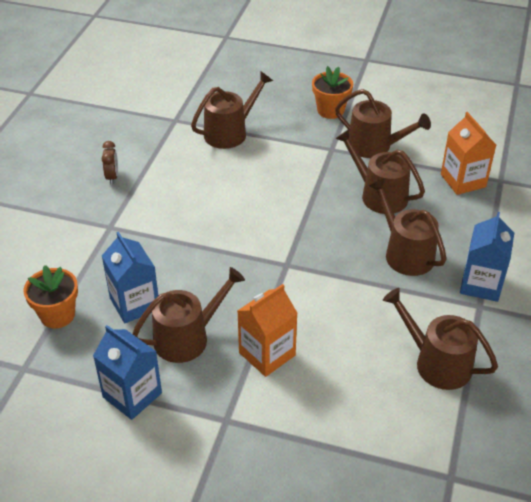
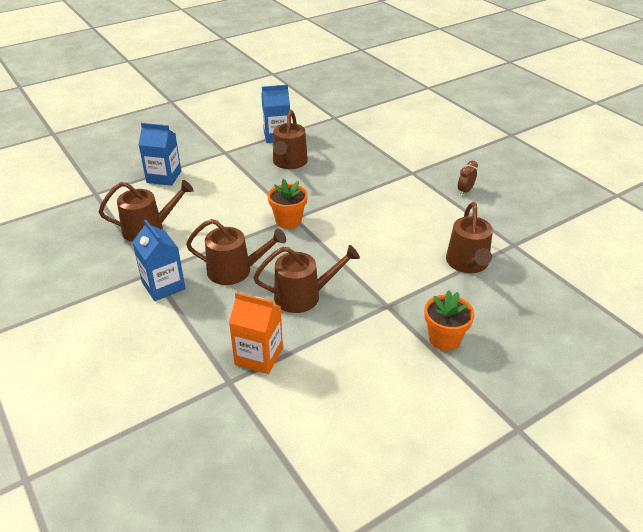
camera: 130 degrees right, 5 degrees down
(57, 315) = (358, 135): orange flower pot -> orange flower pot (288, 221)
(112, 177) = (465, 191): brown clock -> brown clock turned 90 degrees clockwise
(134, 304) = (335, 157): blue carton -> blue carton (164, 177)
(267, 354) = (242, 179): orange carton -> none
(374, 146) = (363, 333): brown watering can -> none

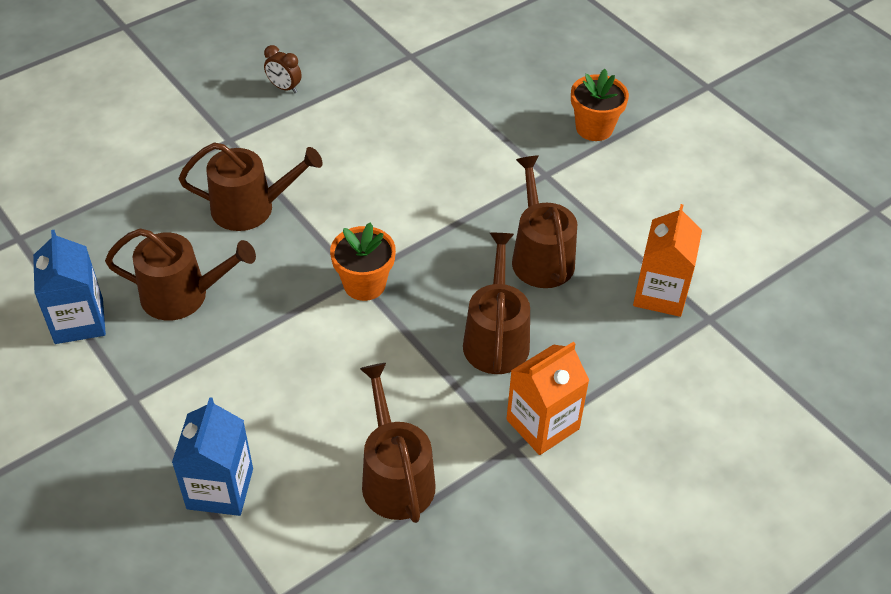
camera: 95 degrees left, 10 degrees up
(163, 286) = (542, 424): blue carton -> orange carton
(468, 263) = (453, 98): brown watering can -> brown watering can (251, 208)

